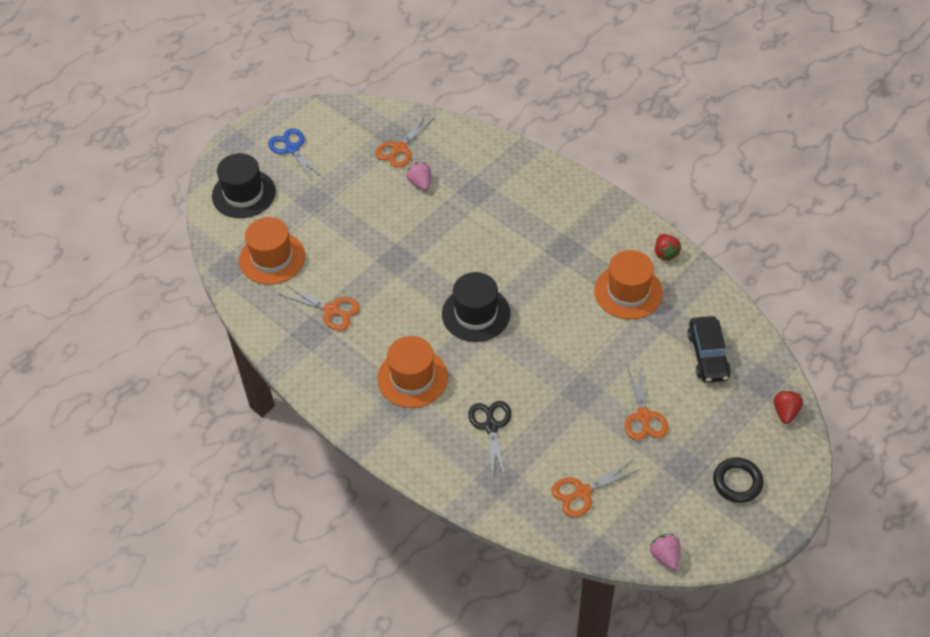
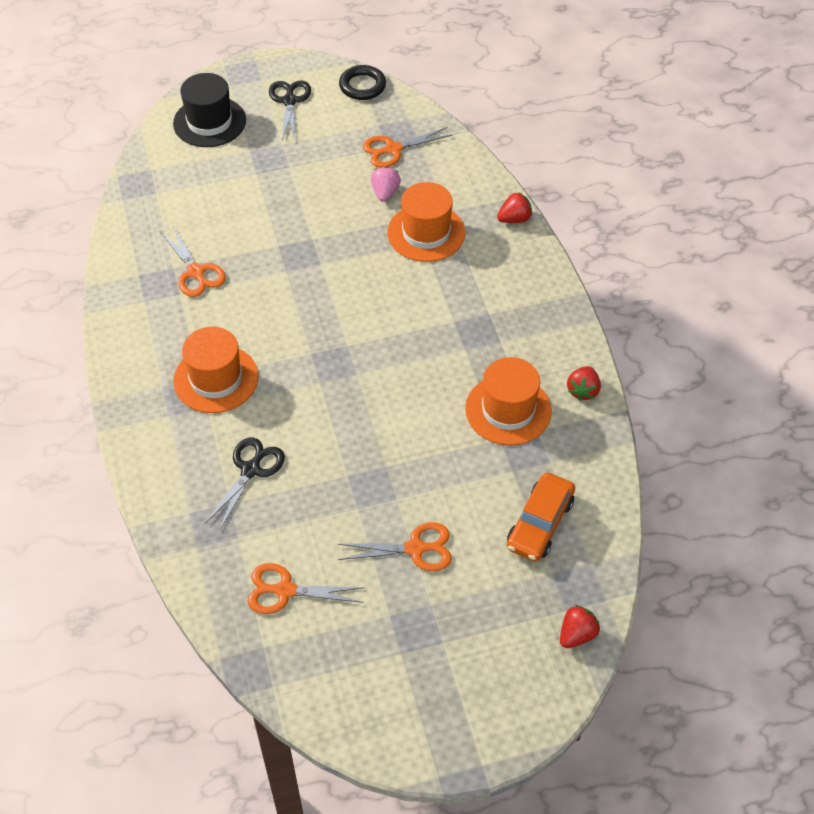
camera: 30 degrees right, 0 degrees up
(272, 258) = (184, 195): orange hat -> orange hat (426, 233)
(292, 149) = (290, 101): blue scissors -> black scissors
(476, 314) = (331, 349): black hat -> none
(526, 158) = (514, 219): none -> red strawberry
(643, 416) = (415, 549): orange scissors -> orange scissors turned 120 degrees counterclockwise
(665, 556) = (314, 710): pink strawberry -> none
(708, 355) = (540, 524): black car -> orange car
(737, 482) = (458, 679): black ring -> black ring (362, 86)

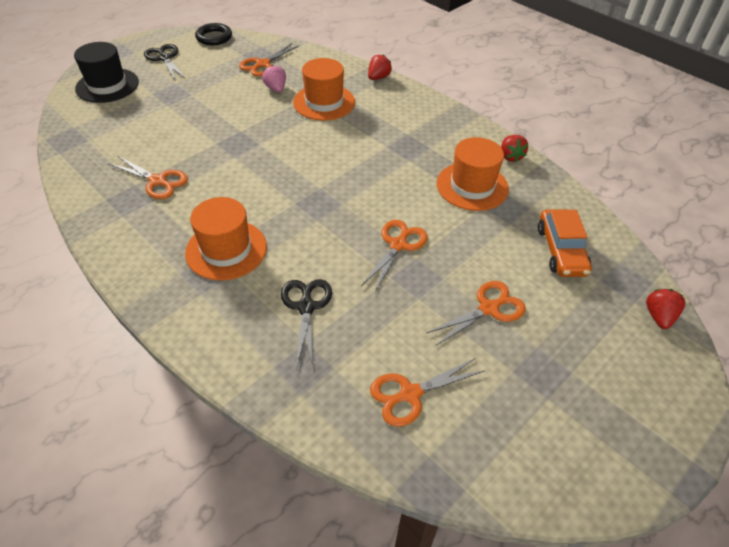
camera: 30 degrees left, 5 degrees down
(379, 444) = (398, 245): none -> orange scissors

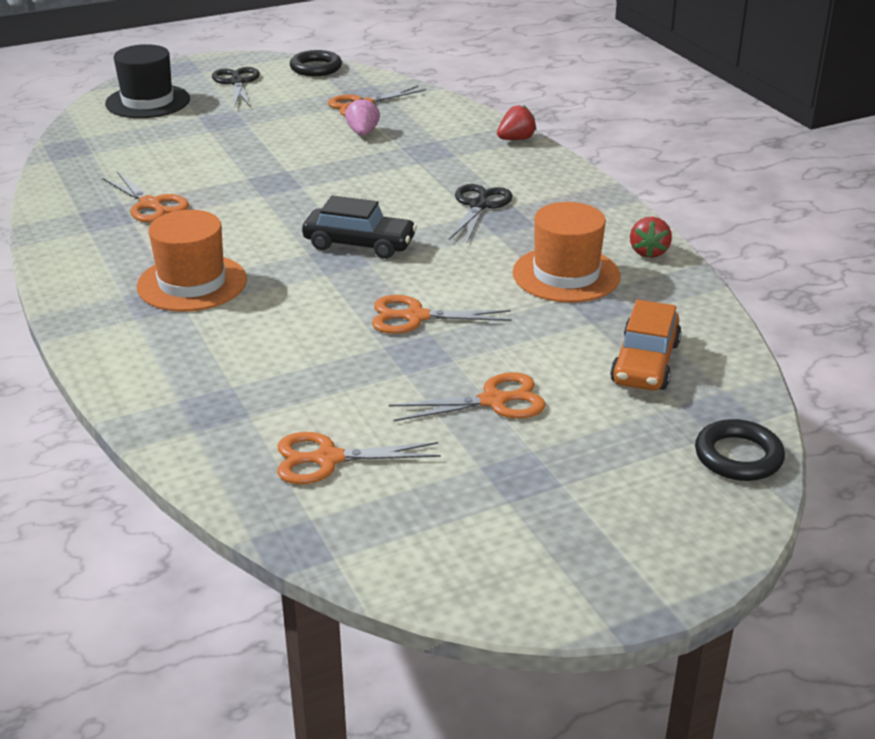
camera: 20 degrees right, 15 degrees down
(306, 307) = (254, 354): black scissors -> black scissors (479, 206)
(324, 102) = (419, 156): orange hat -> none
(325, 188) = (359, 244): none -> black car
(398, 245) = (416, 317): orange scissors -> orange scissors turned 135 degrees counterclockwise
(658, 316) = (738, 456): red strawberry -> black ring

